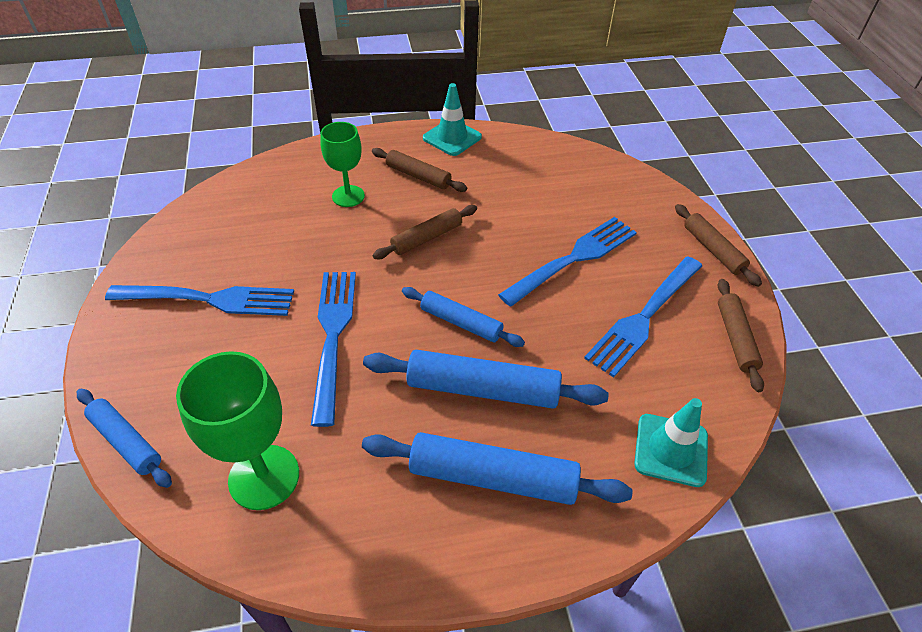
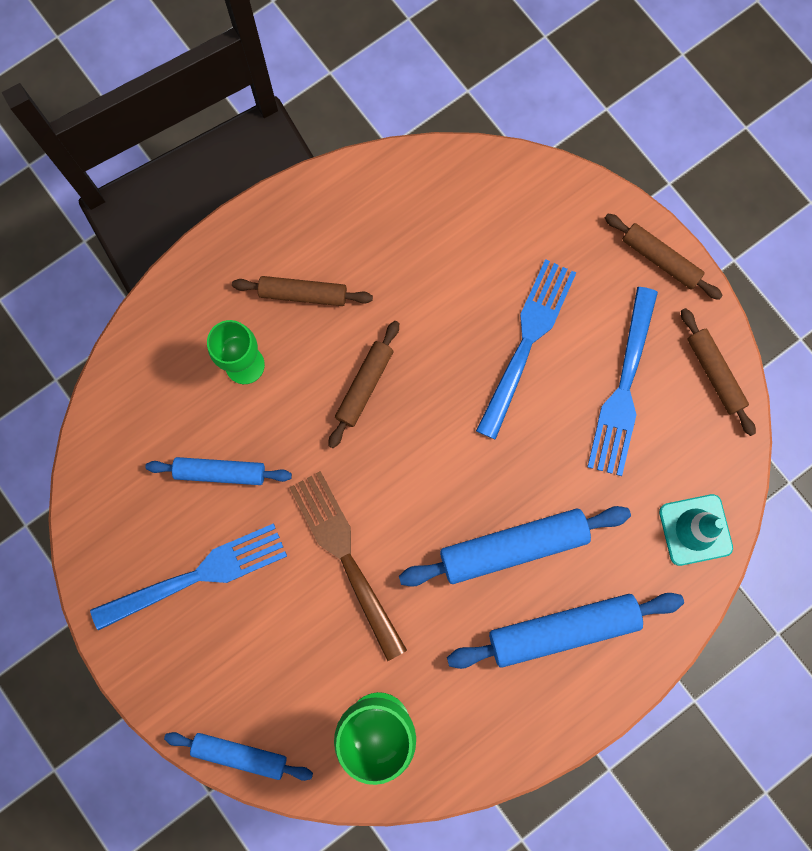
camera: 25 degrees left, 30 degrees up
(333, 337) = (347, 558): blue fork -> brown fork
(452, 137) = (306, 207): turquoise traffic cone -> none
(461, 323) = (456, 481): blue rolling pin -> blue rolling pin (220, 472)

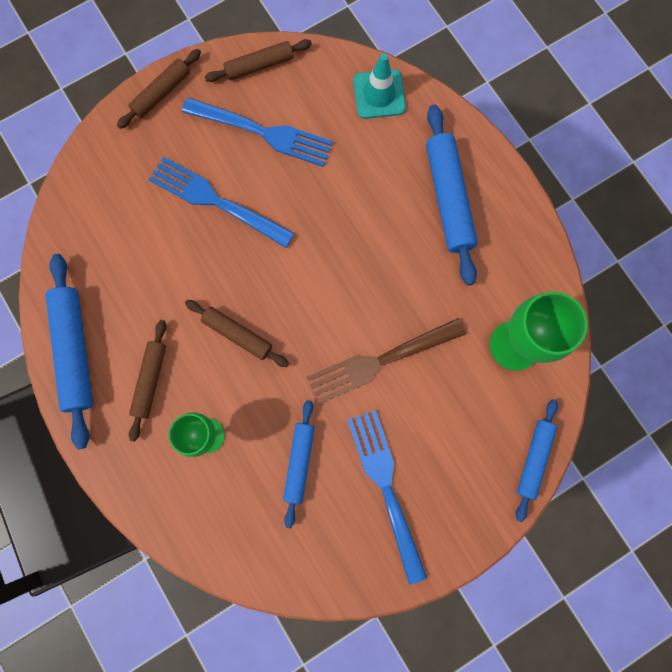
camera: 85 degrees left, 0 degrees up
(513, 547) = (382, 229): blue rolling pin -> blue rolling pin (75, 351)

